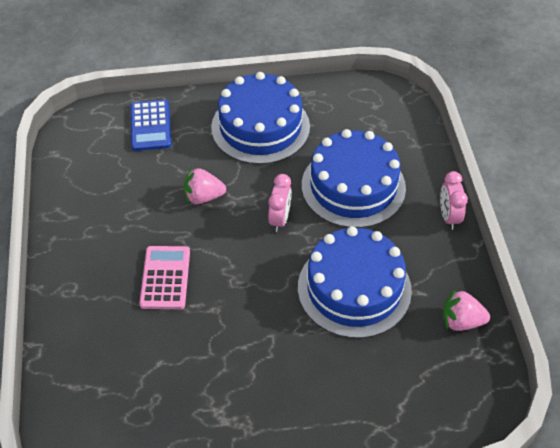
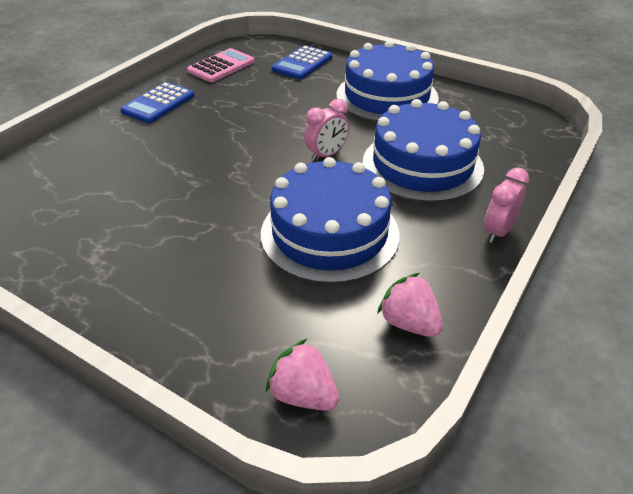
camera: 40 degrees right, 10 degrees down
(80, 250) = (158, 103): none -> blue calculator
(165, 278) = (189, 145): pink calculator -> pink calculator (221, 66)
(203, 197) = (284, 115): pink strawberry -> pink strawberry (303, 394)

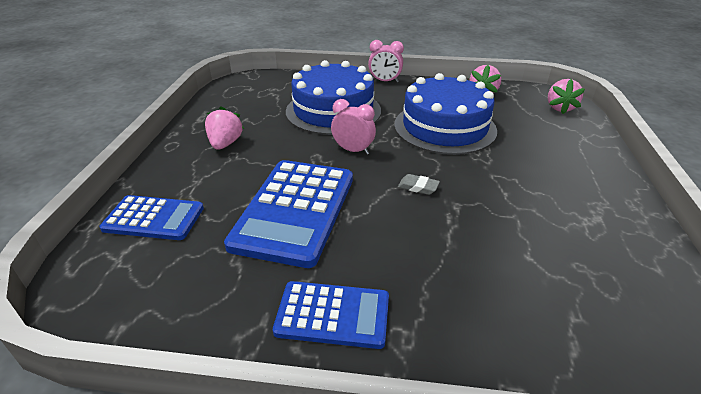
camera: 115 degrees left, 5 degrees down
(221, 66) = (181, 298): pink calculator -> none
(238, 172) = (418, 187): none -> grey eraser
(263, 109) = (295, 211): none -> blue calculator
(387, 96) = (225, 144): blue cake -> pink strawberry

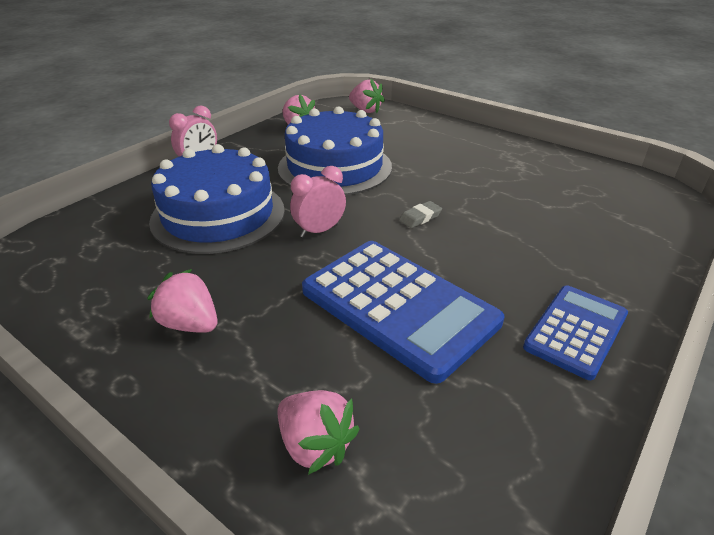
camera: 60 degrees left, 0 degrees up
(154, 218) = (315, 445): blue calculator -> pink strawberry

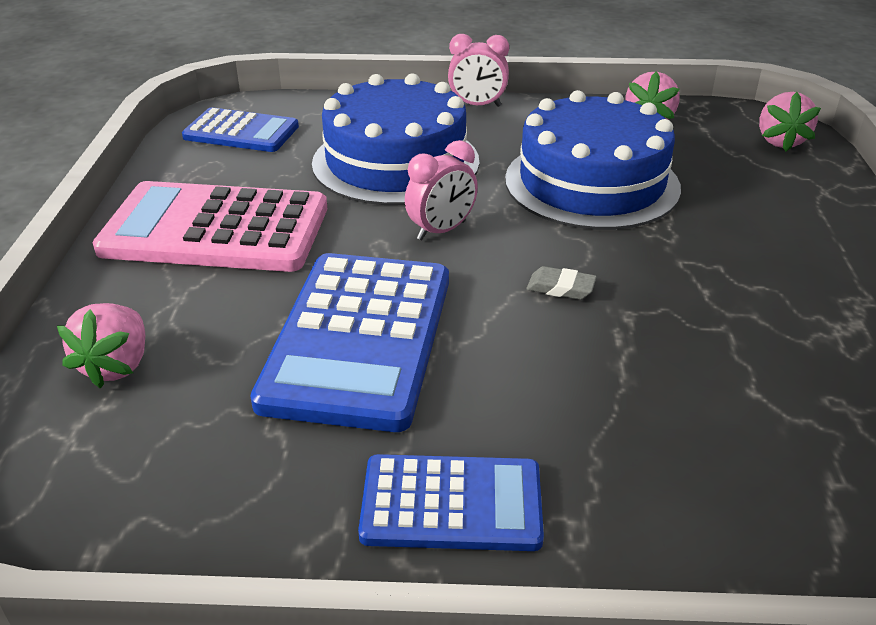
camera: 55 degrees right, 0 degrees up
(66, 261) = (241, 132): none -> blue calculator
(190, 324) = (215, 229): pink strawberry -> pink calculator
(319, 230) = (441, 231): pink clock -> pink clock turned 120 degrees clockwise

